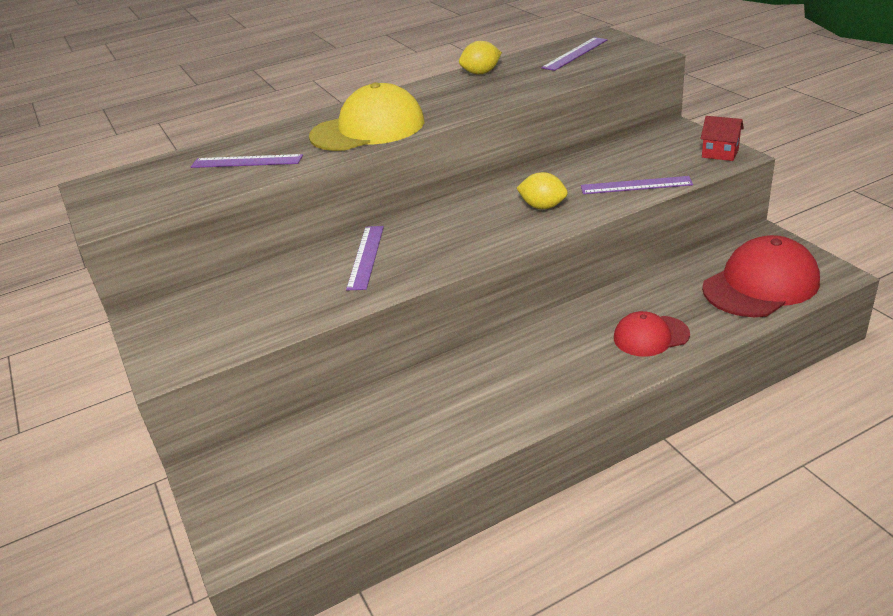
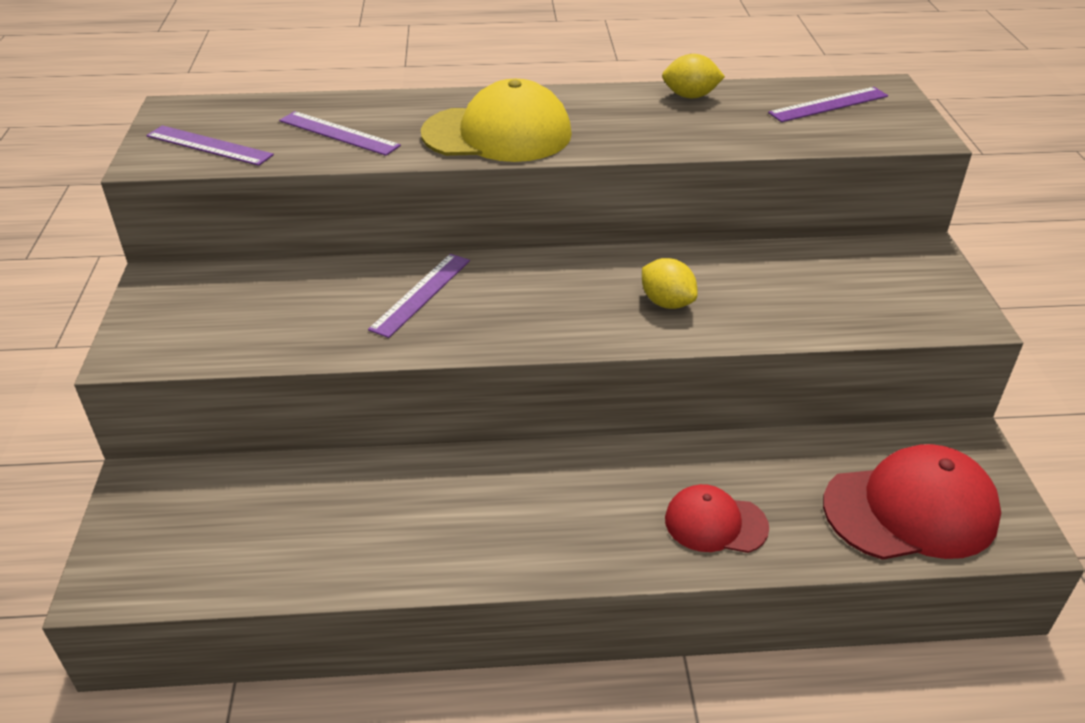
camera: 20 degrees right, 5 degrees up
(636, 185) = (804, 315): purple ruler -> purple ruler (209, 145)
(720, 153) = (952, 308): red house -> none

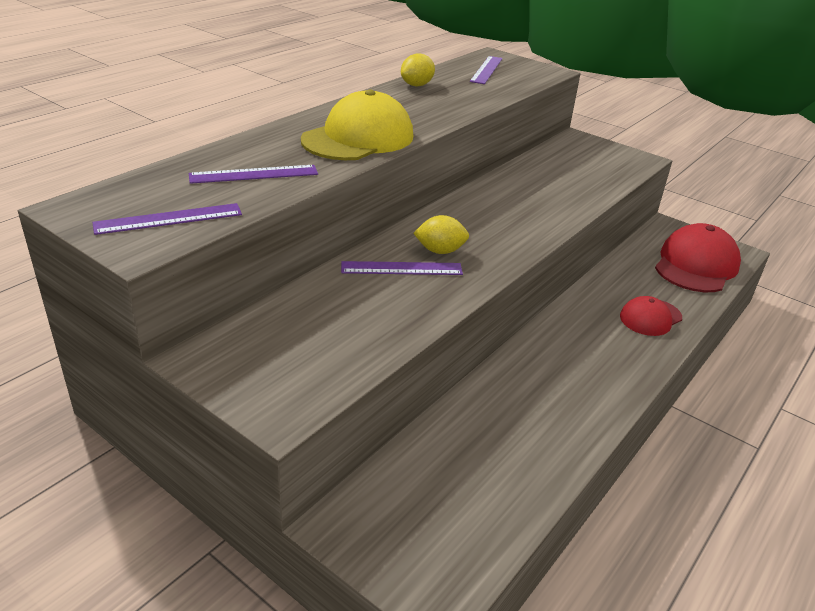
camera: 50 degrees left, 5 degrees down
(421, 294) = (401, 268): purple ruler -> purple ruler turned 75 degrees counterclockwise
(667, 303) = (527, 209): yellow lemon -> yellow lemon (440, 251)

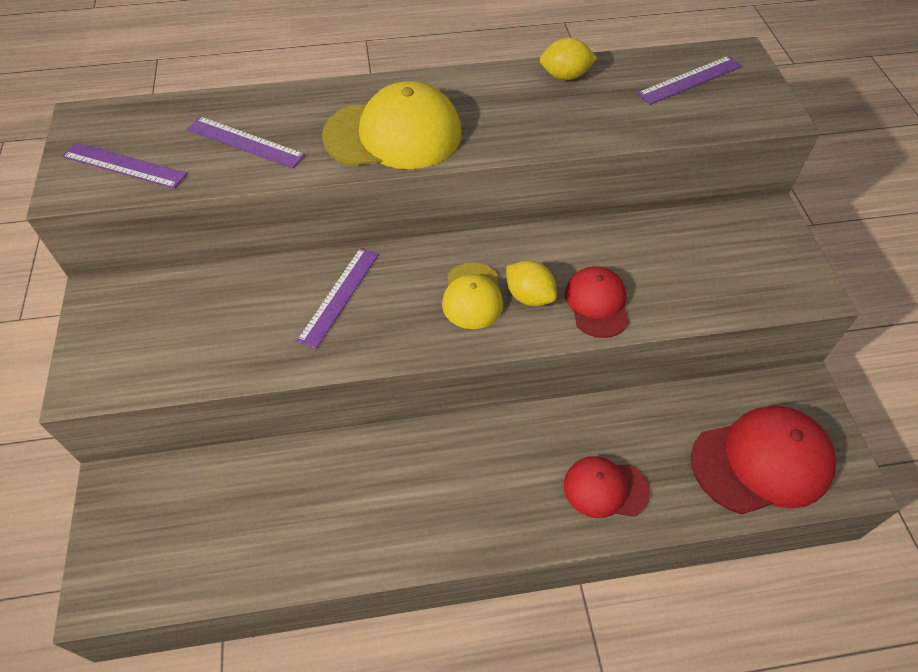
camera: 45 degrees right, 20 degrees up
(401, 268) = (339, 296): purple ruler -> purple ruler turned 75 degrees clockwise
(440, 251) = (398, 295): yellow lemon -> yellow lemon (529, 296)
(485, 231) = (472, 296): none -> yellow cap
(557, 205) = (597, 303): none -> red cap

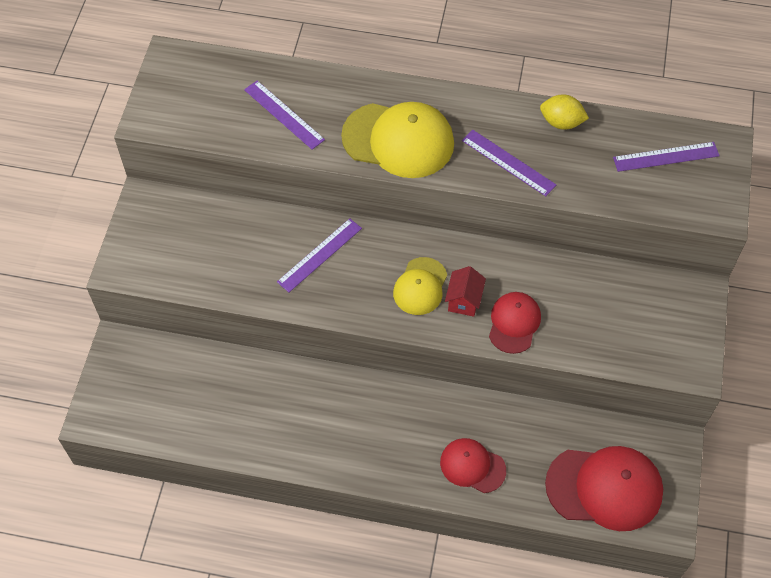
camera: 20 degrees right, 5 degrees up
(124, 165) = (190, 110): purple ruler -> purple ruler (508, 162)
(529, 296) = (464, 300): yellow lemon -> red house

